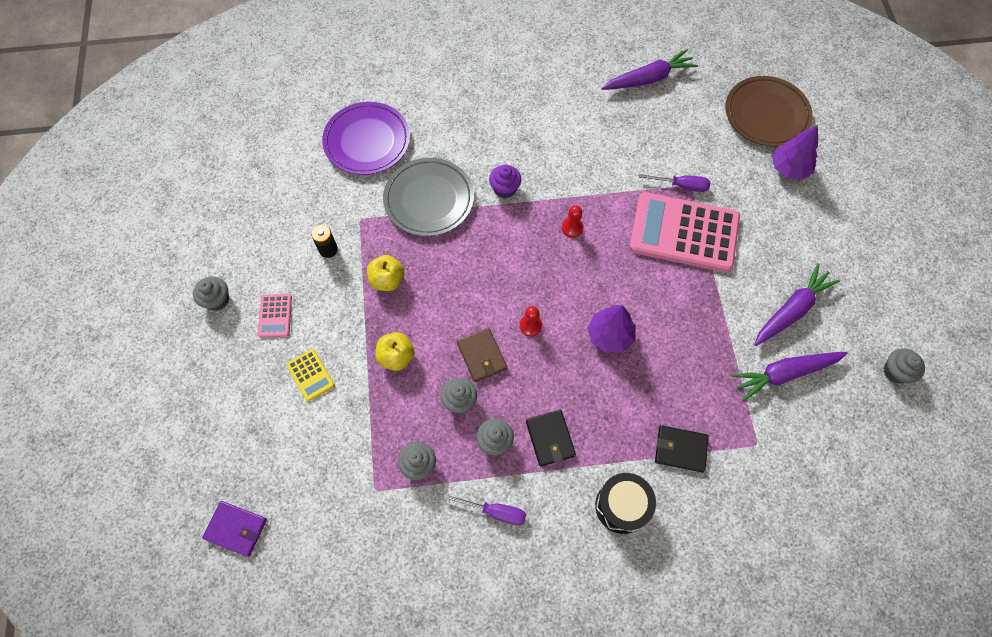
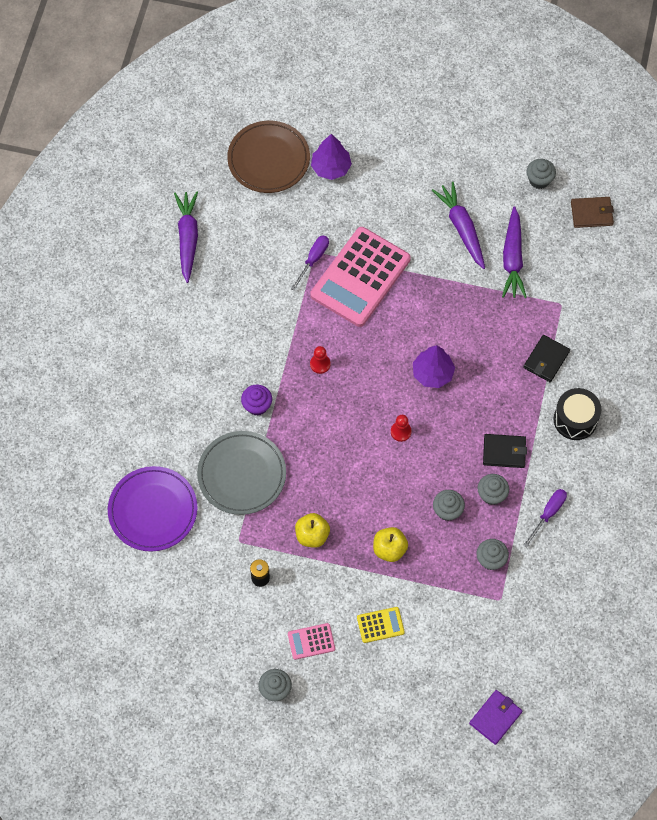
camera: 70 degrees left, 0 degrees up
(275, 316) = (311, 641): pink calculator -> pink calculator turned 150 degrees clockwise
(482, 356) = (414, 480): brown wallet -> brown wallet (591, 213)

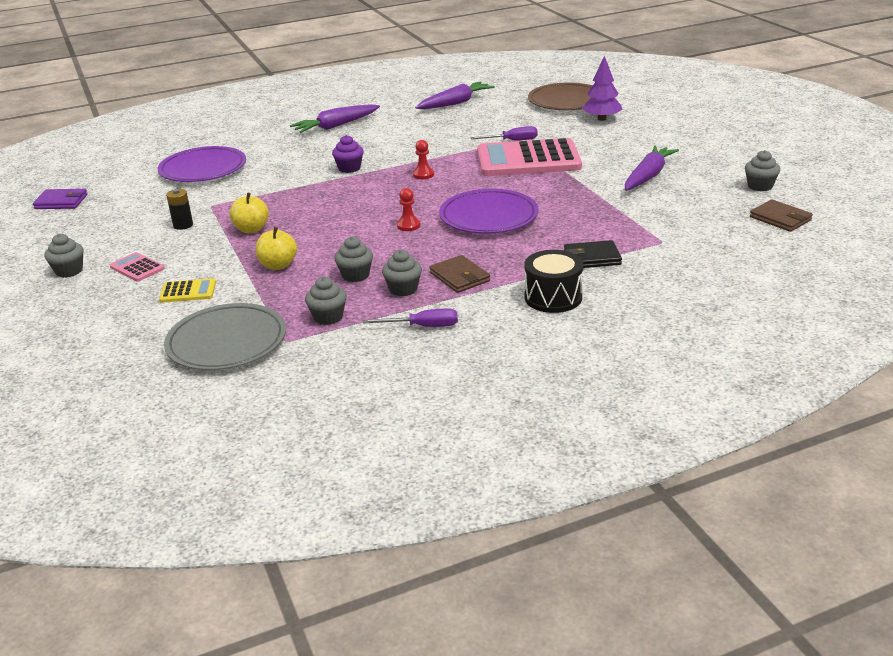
camera: 55 degrees right, 35 degrees down
(242, 474) = (277, 185): grey plate -> grey plate (227, 342)
(380, 625) = (188, 291): yellow calculator -> yellow calculator turned 45 degrees counterclockwise
(433, 373) = (488, 216): purple tree -> purple plate
(495, 717) = (131, 396): purple wallet -> purple wallet (61, 202)
(504, 452) = (460, 277): black wallet -> brown wallet
(512, 259) = (663, 205): purple carrot -> purple carrot (336, 126)

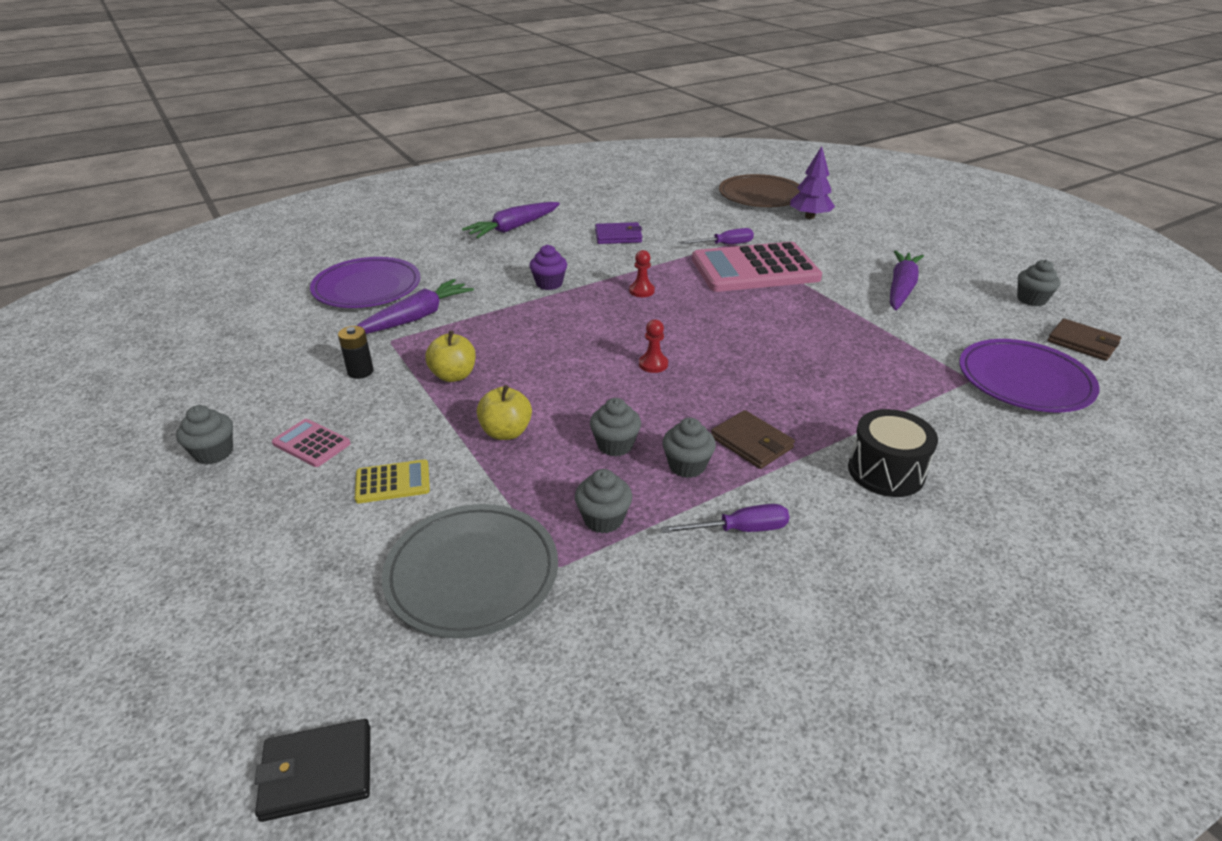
camera: 10 degrees left, 5 degrees up
(61, 202) = (188, 339): purple wallet -> purple wallet (618, 236)
(455, 103) = (639, 198): purple carrot -> purple carrot (416, 317)
(488, 216) = (745, 348): purple plate -> purple plate (1024, 381)
(592, 258) = (900, 406): black wallet -> black wallet (317, 772)

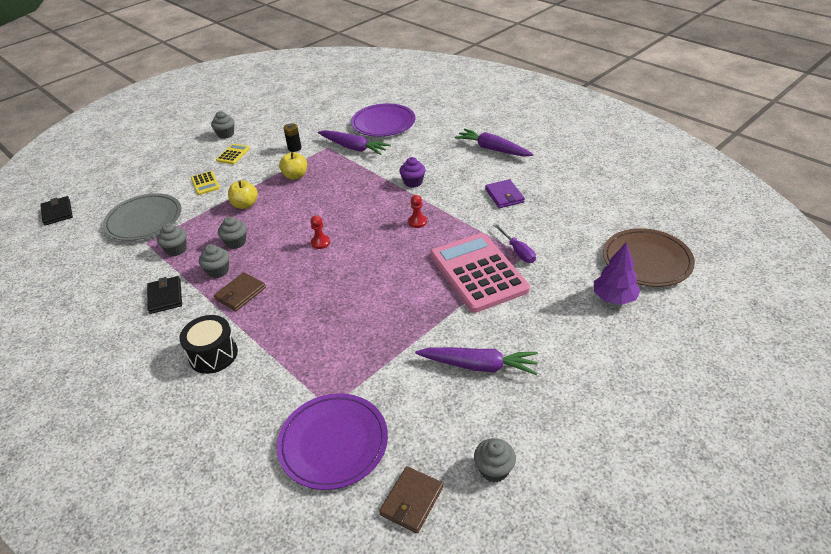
camera: 80 degrees right, 5 degrees up
(311, 443) = (233, 154): pink calculator -> yellow calculator
(740, 529) = (165, 296): purple screwdriver -> black wallet

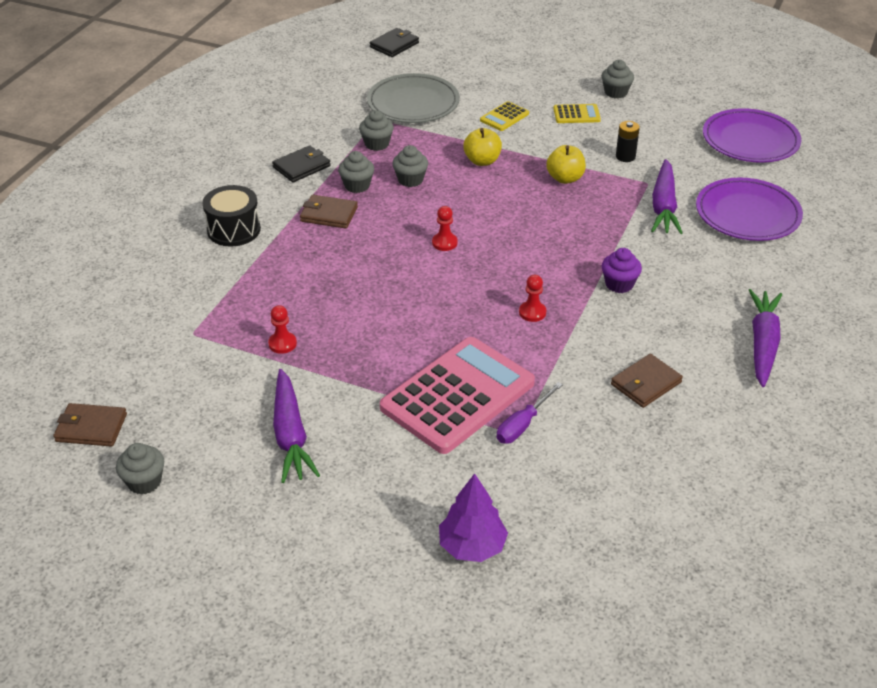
camera: 65 degrees right, 0 degrees up
(333, 443) = (146, 351): purple plate -> purple plate (750, 140)
(376, 351) = (282, 344): none -> red pawn
(504, 196) = (646, 383): purple wallet -> brown wallet
(646, 261) = (576, 574): brown plate -> none

